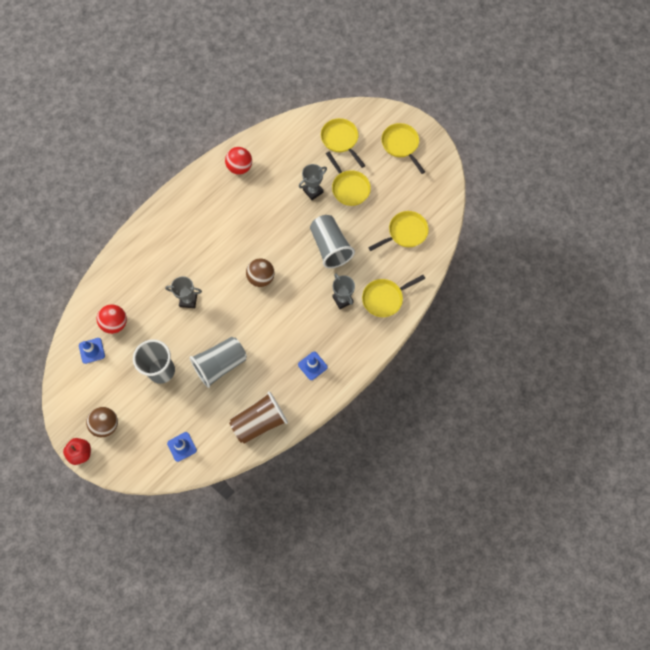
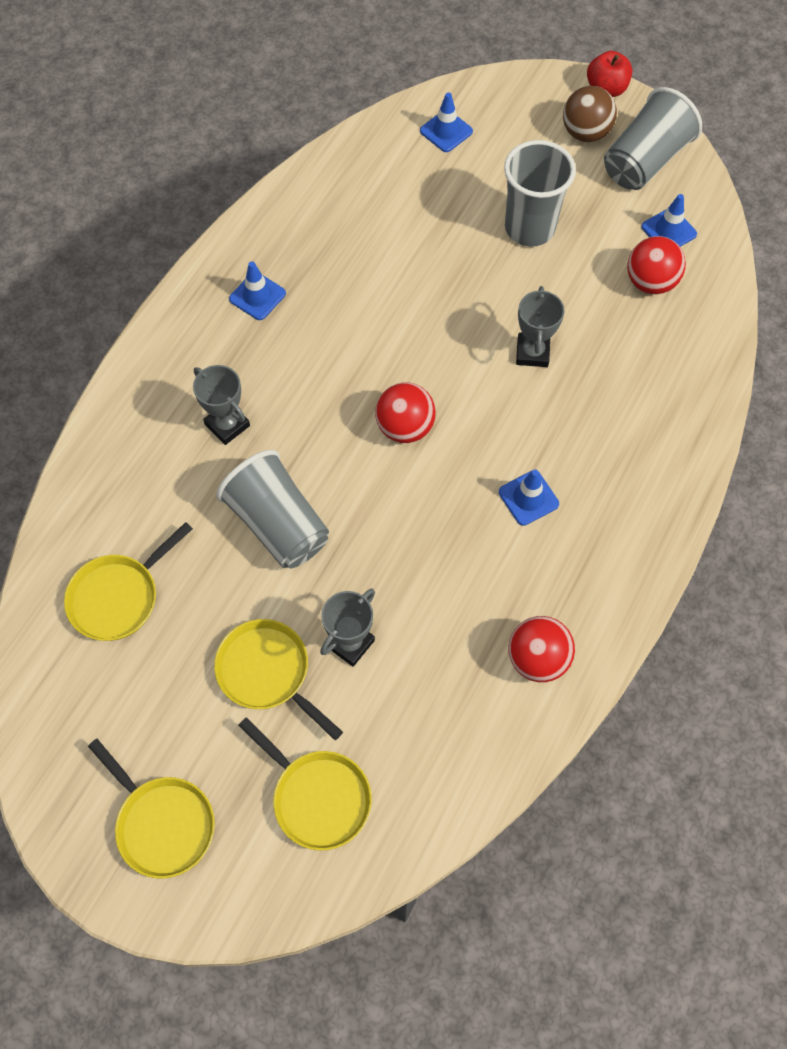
camera: 165 degrees right, 5 degrees down
(188, 300) = (532, 352): grey trophy -> grey trophy turned 75 degrees counterclockwise
(218, 232) = (528, 498): none -> blue traffic cone
(220, 365) = (428, 260): grey cup -> grey cup (644, 161)
(259, 422) = (327, 192): brown cup -> none
(261, 278) = (405, 427): brown ball -> red ball
(385, 298) = (141, 447): yellow pan -> none

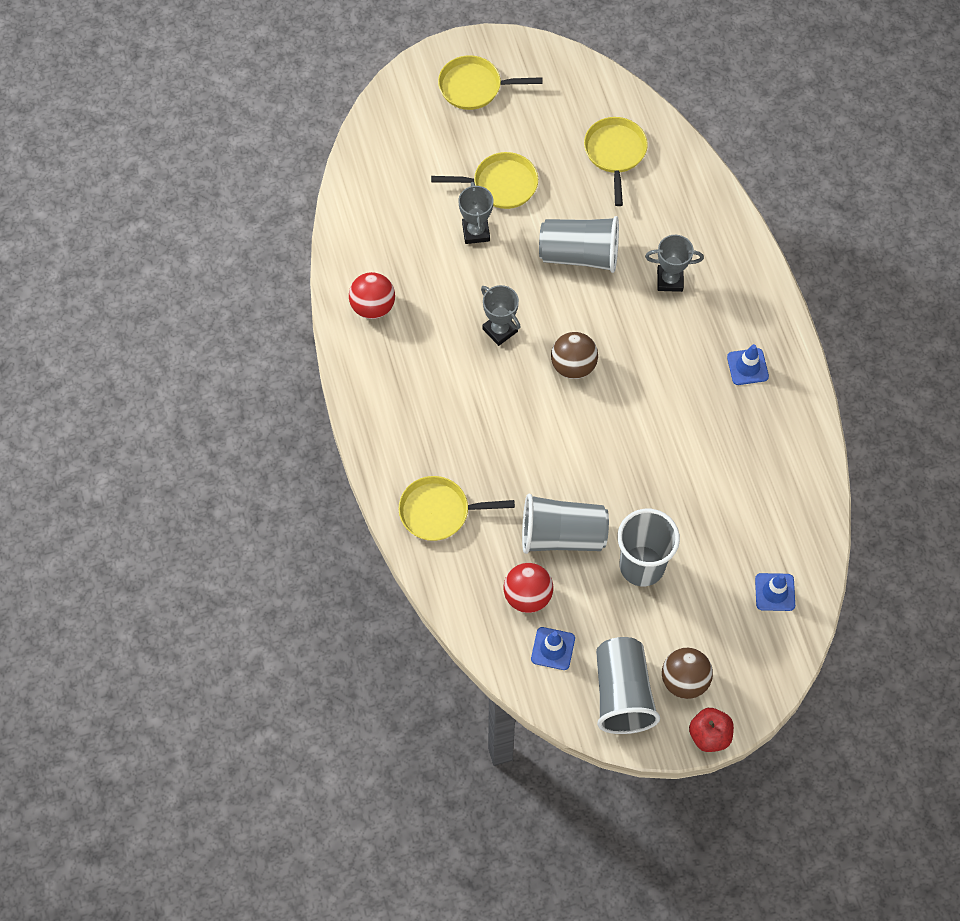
camera: 135 degrees right, 0 degrees up
(317, 796) = (416, 156): yellow pan -> yellow pan (439, 511)
(405, 427) = (573, 366): red ball -> brown ball
(528, 498) = (462, 387): blue traffic cone -> none
(532, 352) = (550, 478): grey trophy -> grey trophy (500, 330)
(571, 301) = (562, 535): none -> grey cup

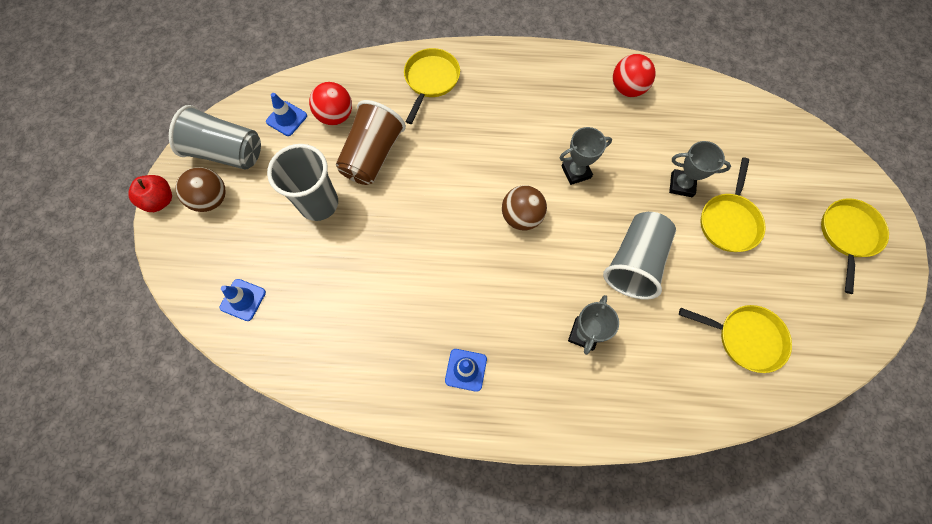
camera: 110 degrees right, 5 degrees up
(562, 535) = (372, 155): grey cup -> brown cup

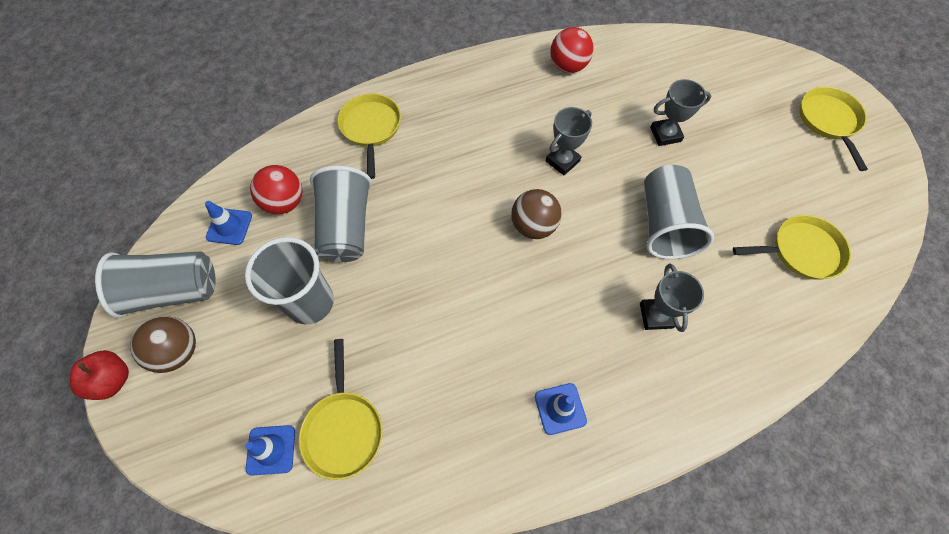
camera: 25 degrees left, 5 degrees down
(372, 155) = (346, 227): brown cup -> grey cup
(729, 221) = (725, 150): yellow pan -> yellow pan (343, 428)

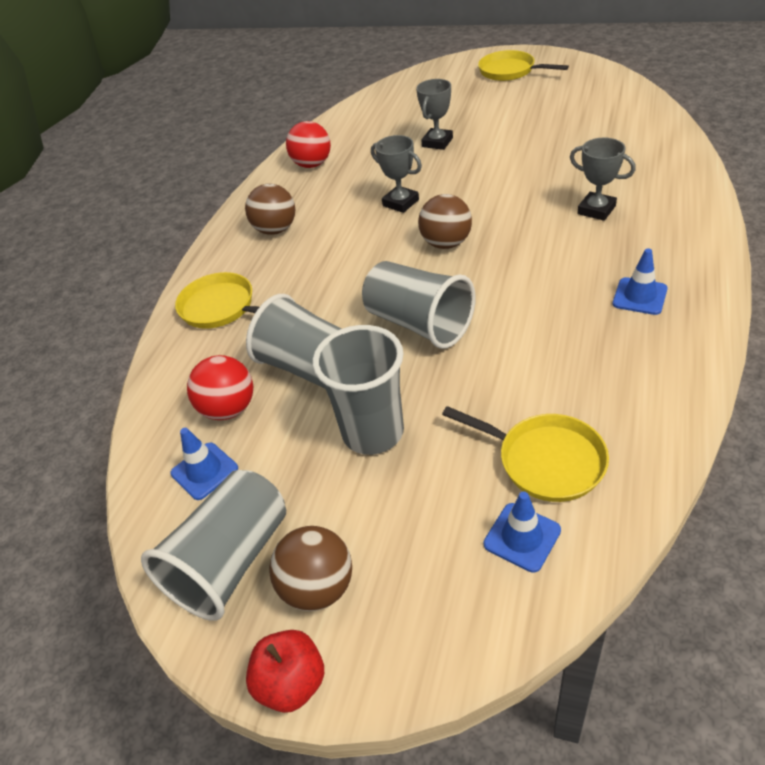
camera: 45 degrees left, 20 degrees down
(472, 100) = (276, 230): none -> brown ball
(562, 161) = (400, 203): grey trophy -> grey trophy turned 45 degrees counterclockwise
(664, 224) = (517, 174): grey cup -> grey cup (419, 324)
(800, 251) = (604, 123): yellow pan -> none

